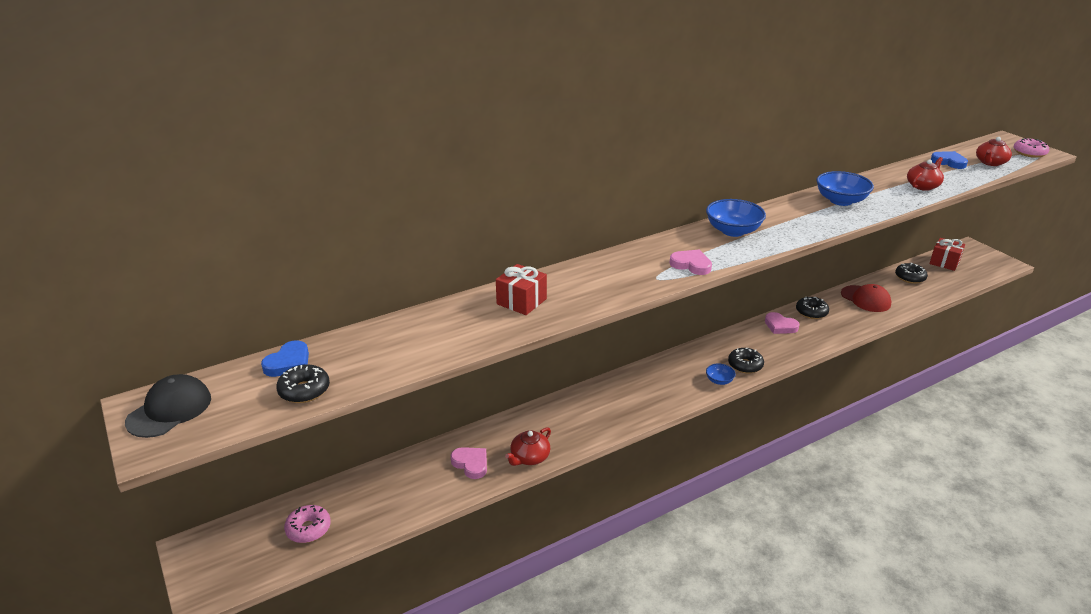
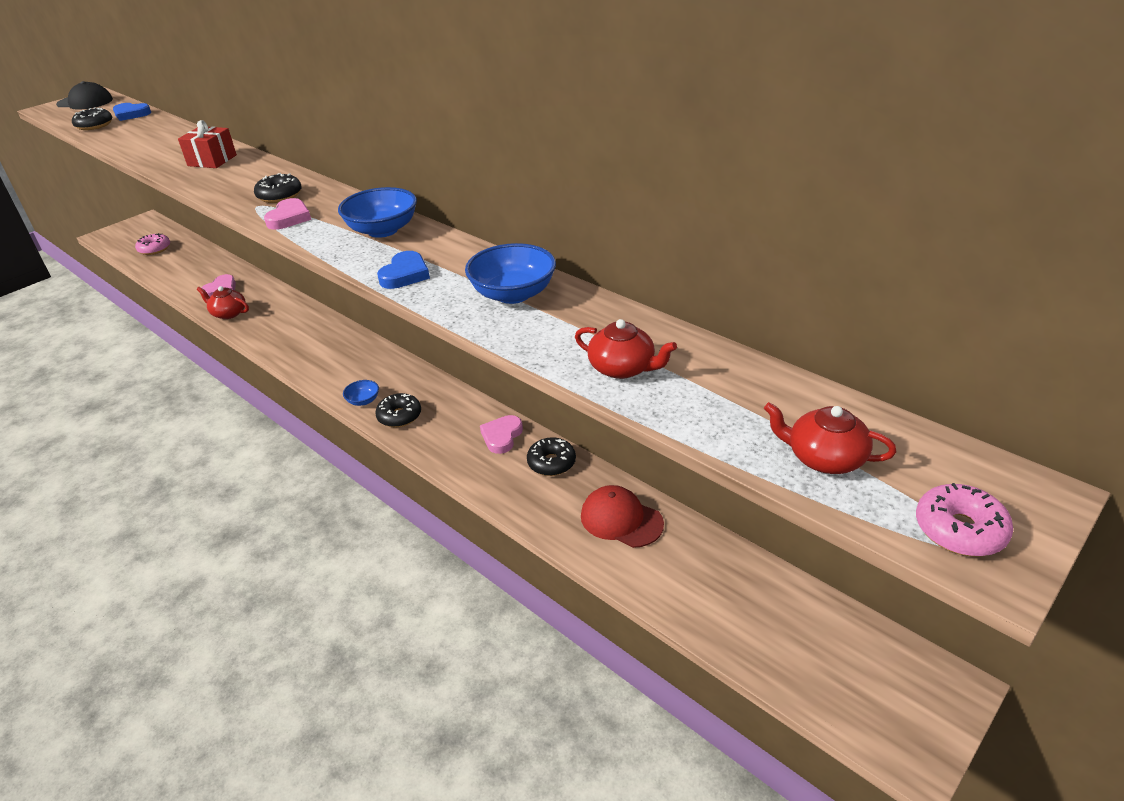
camera: 75 degrees right, 5 degrees up
(865, 299) = (621, 519): red cap -> red cap turned 90 degrees clockwise
(910, 277) = (732, 577): black donut -> black donut (279, 196)
(944, 262) = (835, 633): red gift -> none
(948, 162) = (777, 399): blue heart -> blue heart (405, 274)

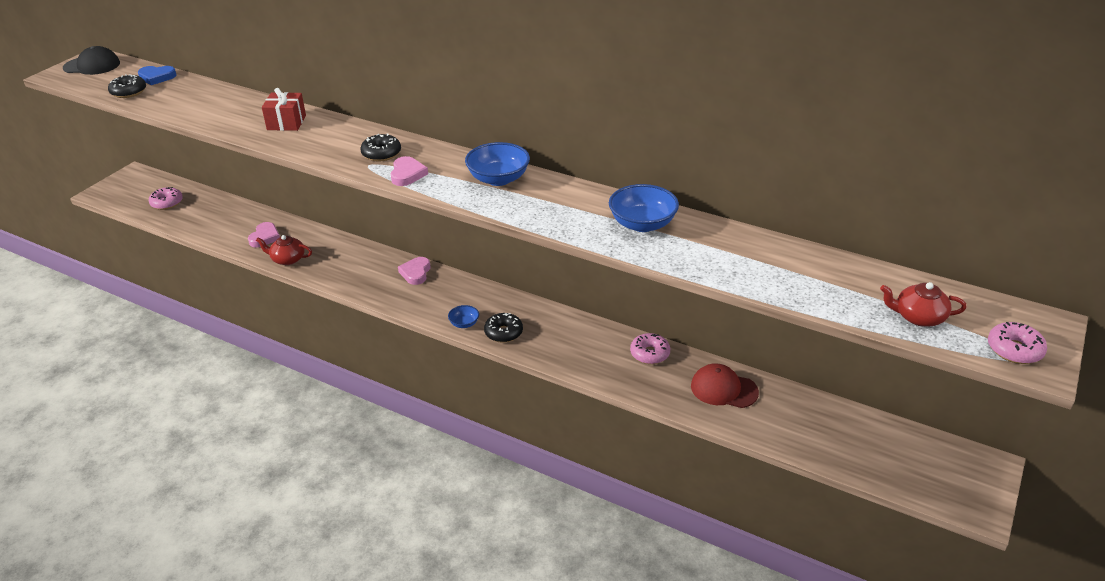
camera: 15 degrees left, 0 degrees up
(405, 274) = (545, 216): blue heart -> none
(502, 436) = (599, 338): pink heart -> pink heart (415, 273)
(551, 463) = (649, 354): black donut -> pink donut
(623, 368) = (757, 272): red teapot -> none

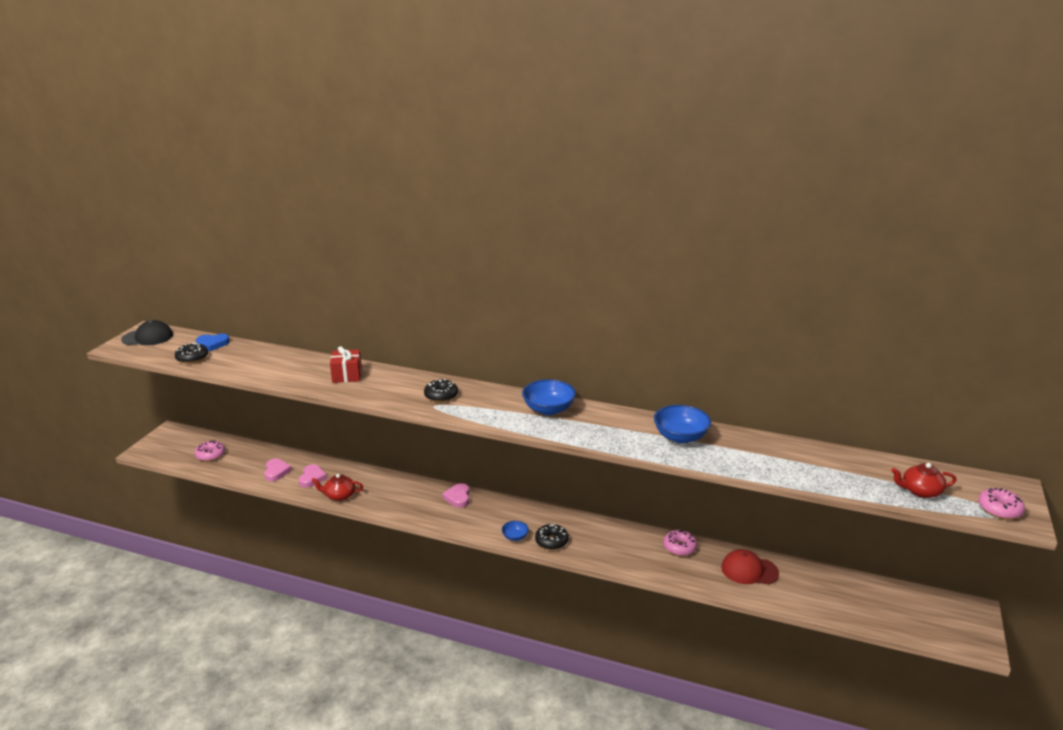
camera: 10 degrees left, 10 degrees down
(407, 174) = (470, 411): pink heart -> pink heart (276, 472)

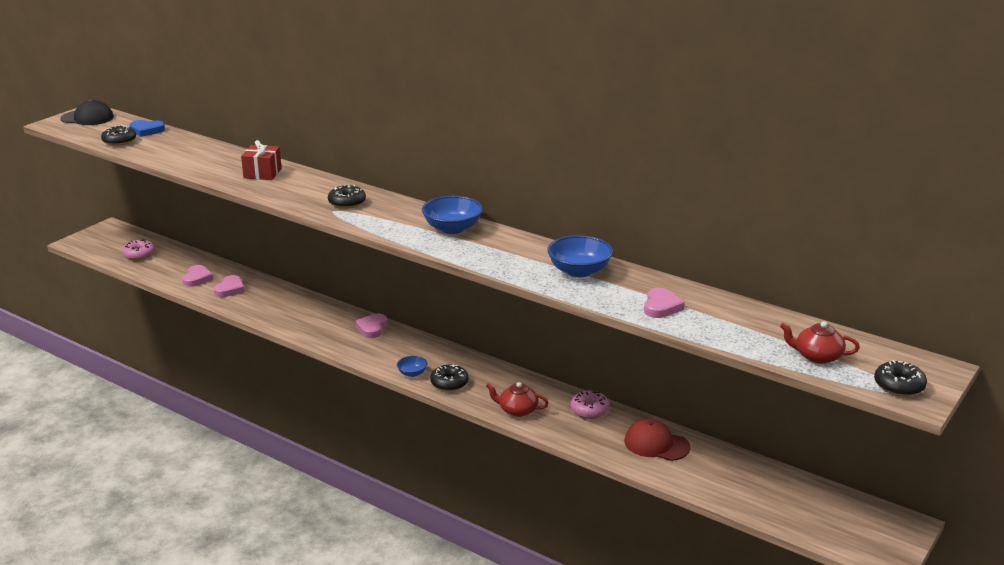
camera: 15 degrees right, 0 degrees up
(339, 495) = (249, 309): red teapot -> red teapot (517, 410)
(769, 462) = (661, 307): none -> pink heart
(999, 509) = (899, 386): pink donut -> black donut

